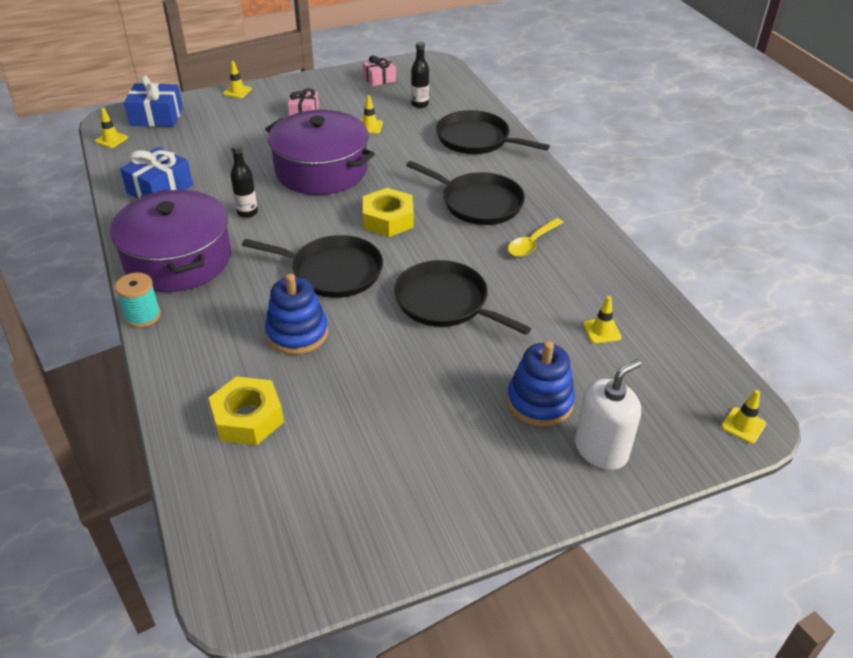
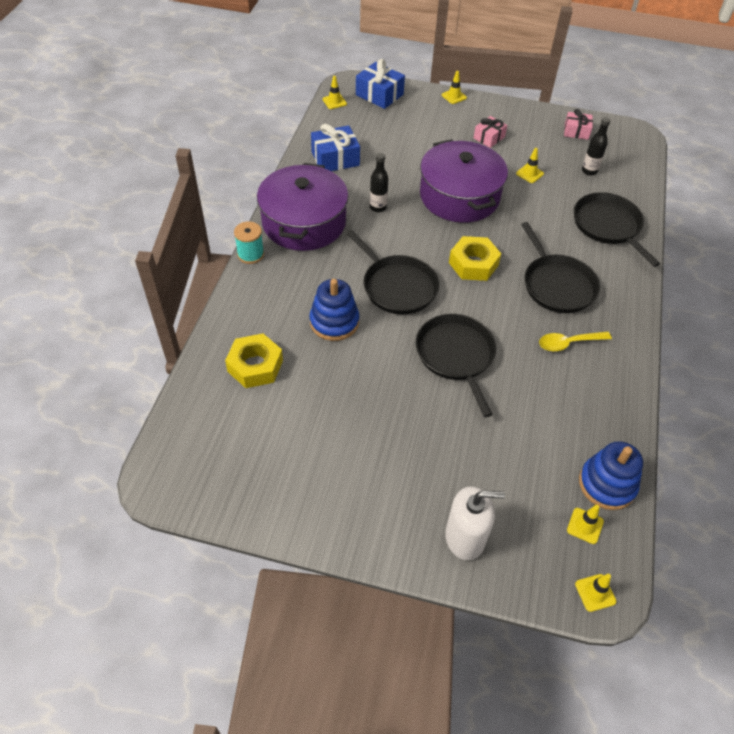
camera: 35 degrees right, 10 degrees up
(540, 401) = (454, 474): blue stacking toy -> blue stacking toy (607, 484)
(602, 331) = (555, 448): yellow traffic cone -> yellow traffic cone (585, 526)

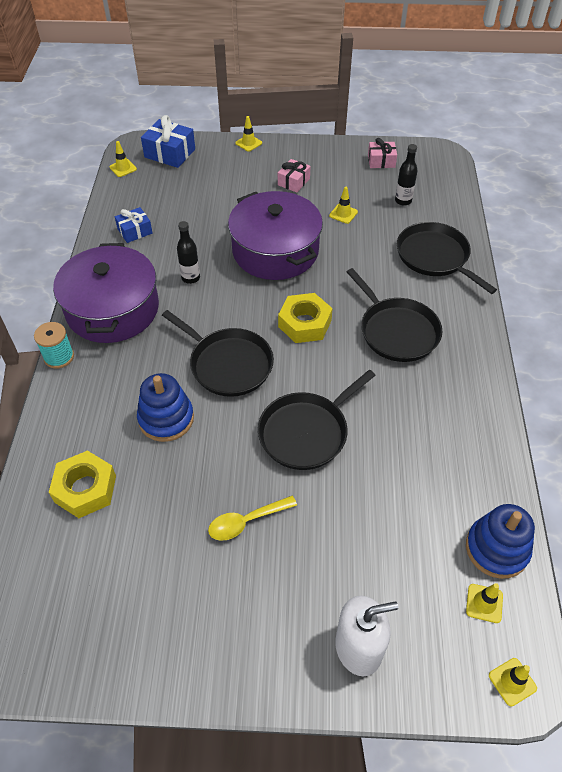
camera: 10 degrees left, 0 degrees up
(335, 159) = (135, 231): blue gift -> blue gift, size x0.64
(456, 356) = (306, 432): black pan -> black pan turned 105 degrees counterclockwise
(568, 343) = (422, 394): yellow spoon -> yellow spoon (246, 522)

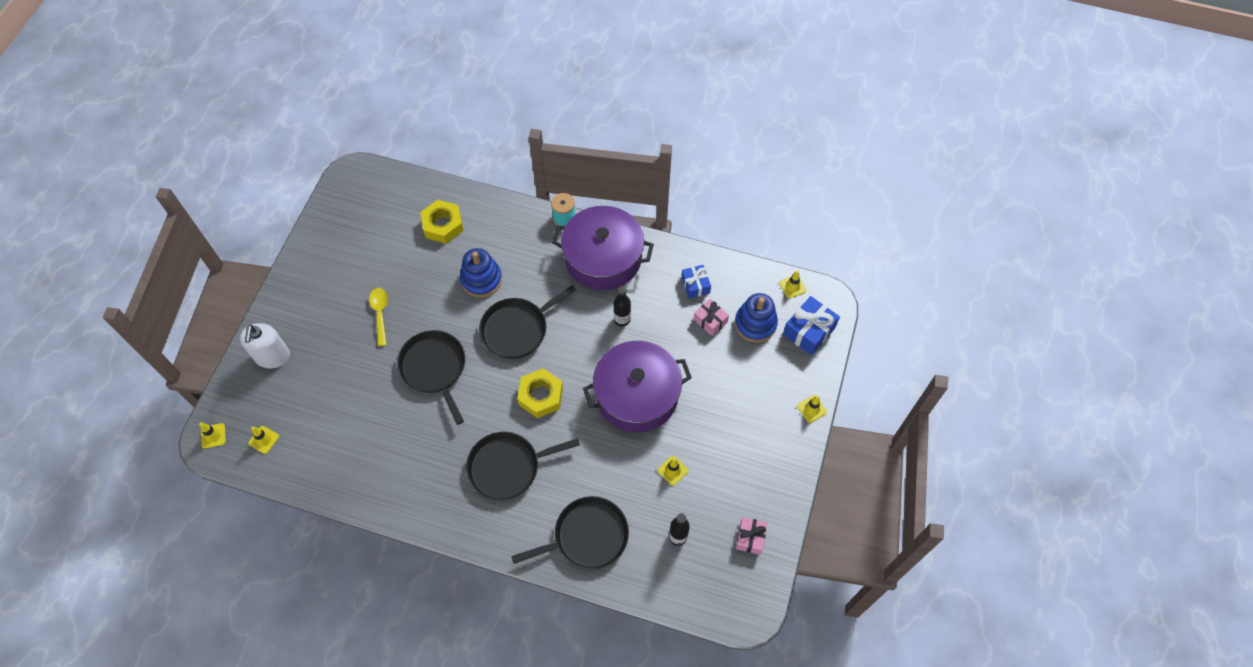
camera: 105 degrees right, 10 degrees up
(293, 182) = (735, 437): pink gift -> pink gift (710, 321)
(496, 549) = (294, 464): blue stacking toy -> blue stacking toy (755, 324)

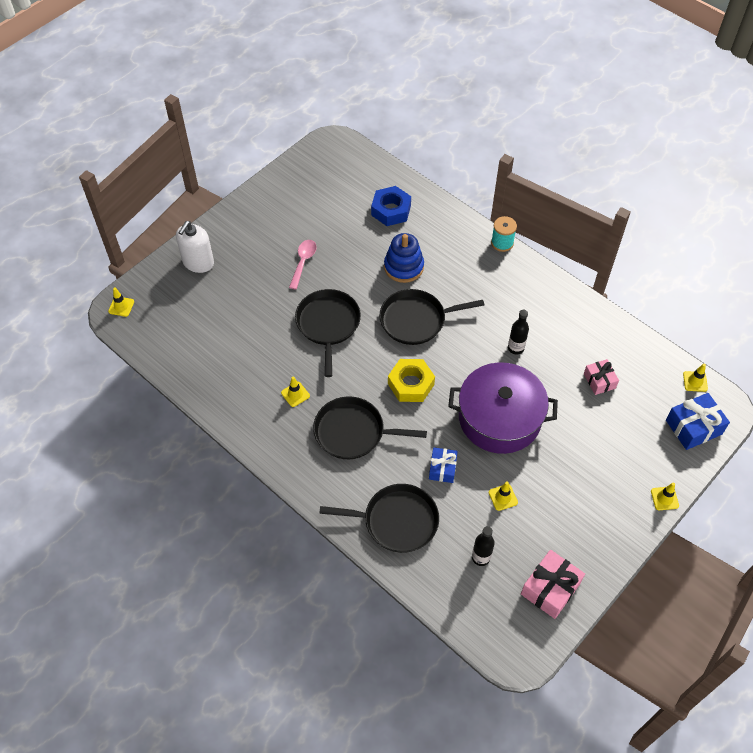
camera: 25 degrees right, 5 degrees down
(264, 440) = (159, 326): yellow traffic cone -> yellow traffic cone (295, 394)
(380, 313) = (303, 262): yellow spoon -> pink spoon
(443, 225) = (391, 210): yellow nut -> blue nut
(603, 258) = (522, 289): purple pot -> none
(695, 285) = (599, 344): blue gift -> blue gift (442, 468)
(750, 538) = (550, 588): pink gift -> pink gift, size x1.57
(755, 324) = (642, 400): blue stacking toy -> none

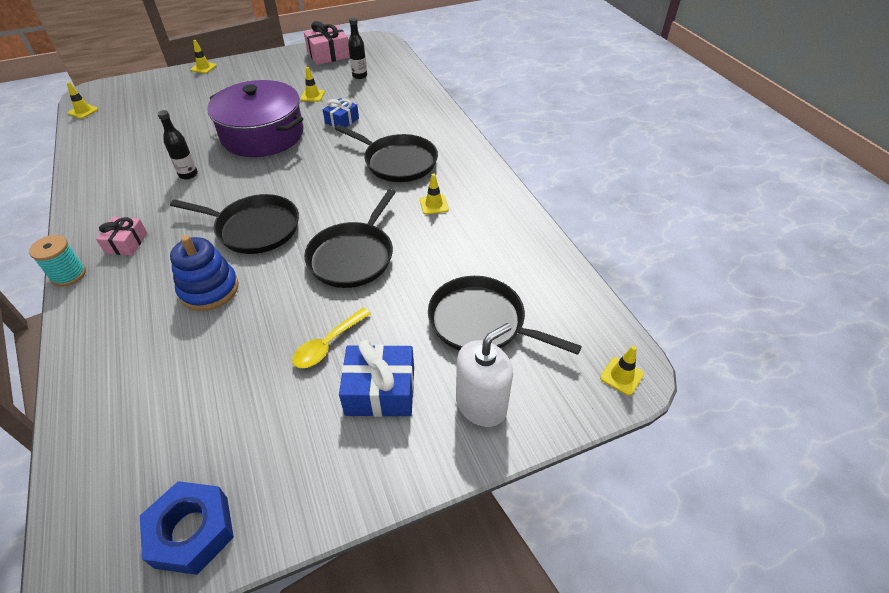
camera: 155 degrees left, 10 degrees down
(303, 262) = (328, 345): pink spoon -> yellow spoon
(391, 210) = (143, 377): blue nut -> blue nut (192, 531)
(396, 521) = (404, 105): black pan -> black pan (481, 322)
(411, 384) = (314, 178): yellow nut -> none
(599, 381) = (152, 132): pink gift -> pink gift (126, 243)
(693, 427) = (128, 90): blue gift -> blue gift (380, 391)

